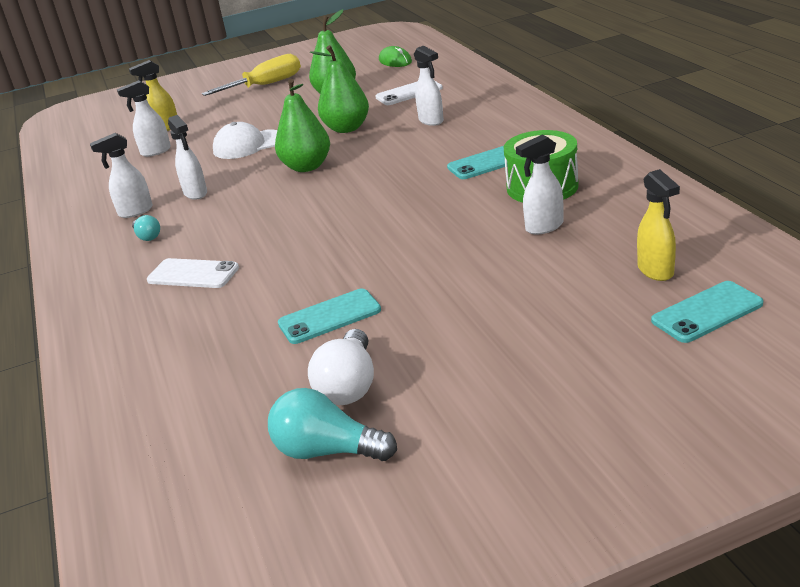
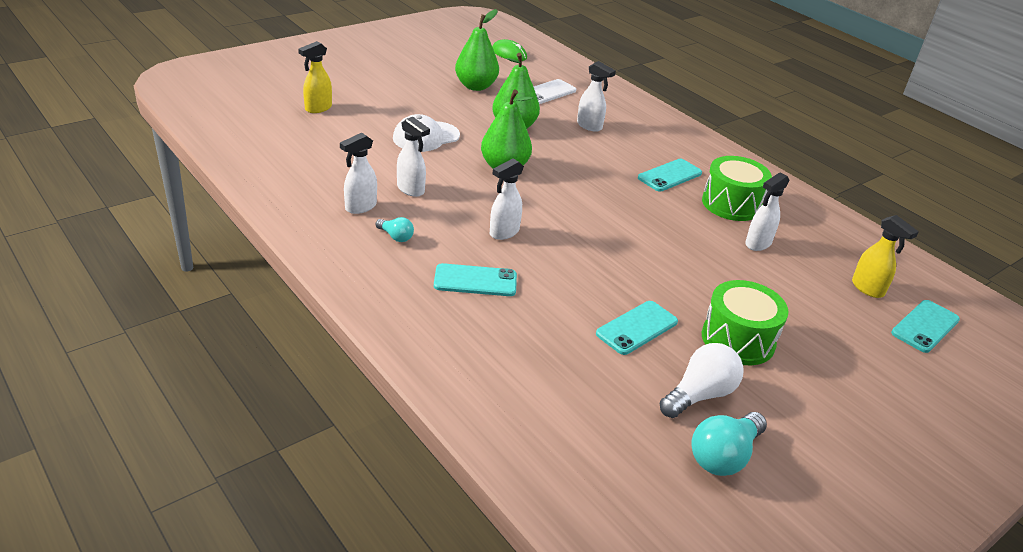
camera: 25 degrees left, 5 degrees up
(155, 152) = (329, 136): white spray bottle -> white spray bottle (503, 232)
(193, 274) = (475, 281): white phone -> turquoise phone
(266, 85) = (394, 67): yellow screwdriver -> none
(327, 451) = (724, 456): turquoise light bulb -> turquoise light bulb turned 45 degrees counterclockwise
(349, 385) = (699, 395): white light bulb -> white light bulb turned 120 degrees counterclockwise
(440, 328) = (738, 340): none -> green drum

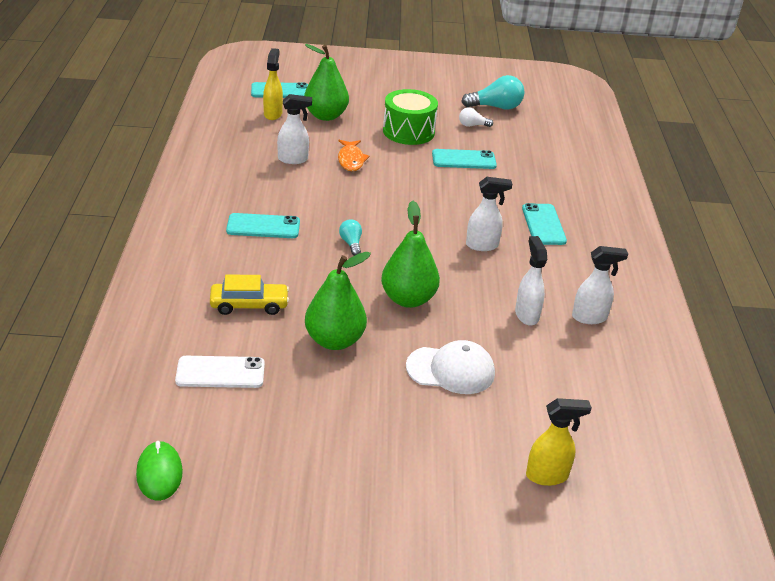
camera: 140 degrees left, 0 degrees up
(396, 237) = (578, 279): turquoise light bulb -> turquoise light bulb (351, 243)
(475, 281) = (543, 225): turquoise phone -> turquoise phone turned 45 degrees clockwise
(476, 86) = (298, 425): green pear -> green pear (325, 116)
(589, 126) = (249, 305): white spray bottle -> yellow car
(699, 395) = (472, 125): white light bulb -> white light bulb, size x0.55
(720, 269) = (351, 160): none -> orange fish
(731, 204) = (256, 187): green drum -> none

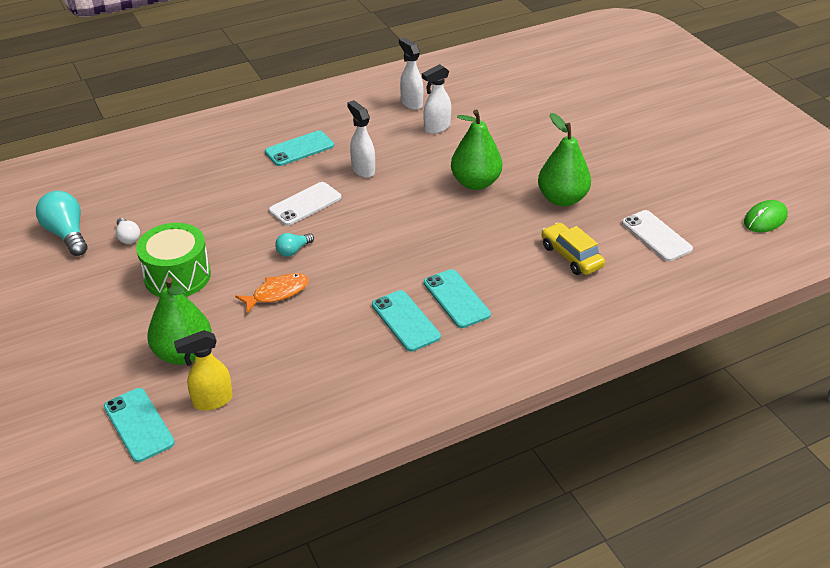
camera: 115 degrees left, 5 degrees up
(293, 159) = (312, 334): white spray bottle -> none
(351, 243) = (430, 237): turquoise light bulb -> turquoise light bulb (293, 250)
(451, 370) = (533, 142): white cap -> none
(452, 202) = (305, 204): none -> white phone
(463, 160) = (214, 221): turquoise phone -> turquoise phone (405, 321)
(547, 476) = (583, 87): yellow spray bottle -> none

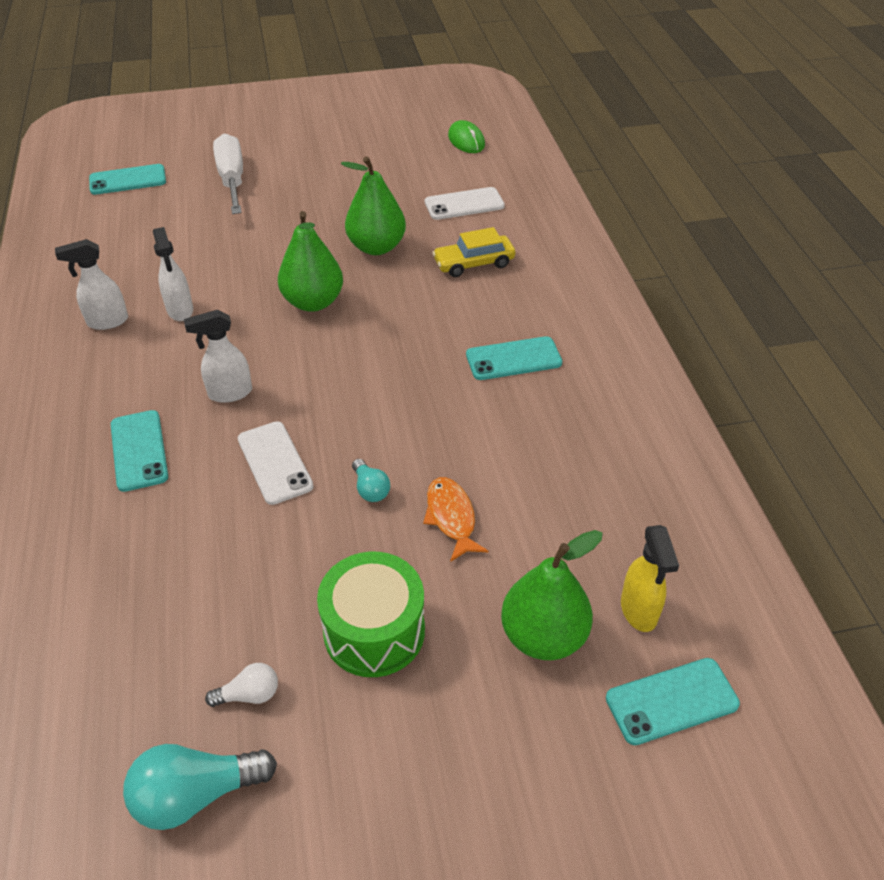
camera: 75 degrees left, 5 degrees up
(405, 321) = (538, 406): turquoise phone -> turquoise phone (128, 180)
(606, 109) = (232, 179): none -> white screwdriver

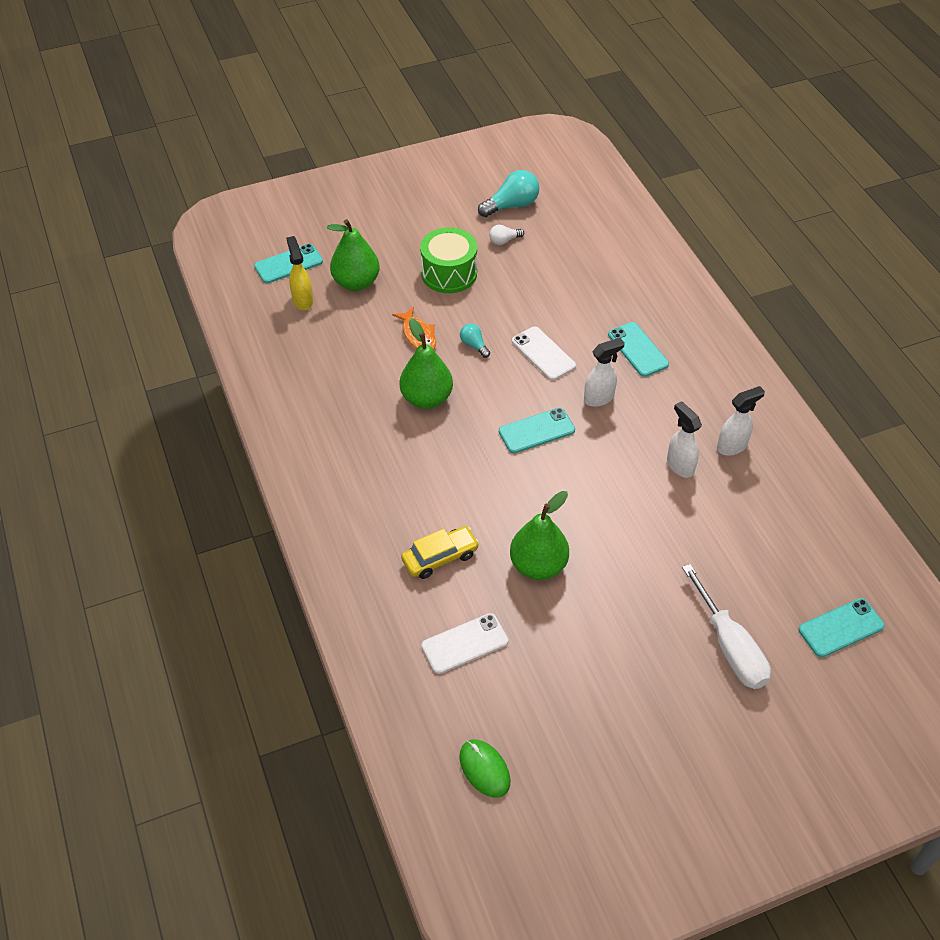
camera: 170 degrees right, 5 degrees up
(313, 302) = (572, 490): green pear -> green pear (426, 398)
(513, 359) = (391, 457): turquoise phone -> turquoise phone (536, 431)

